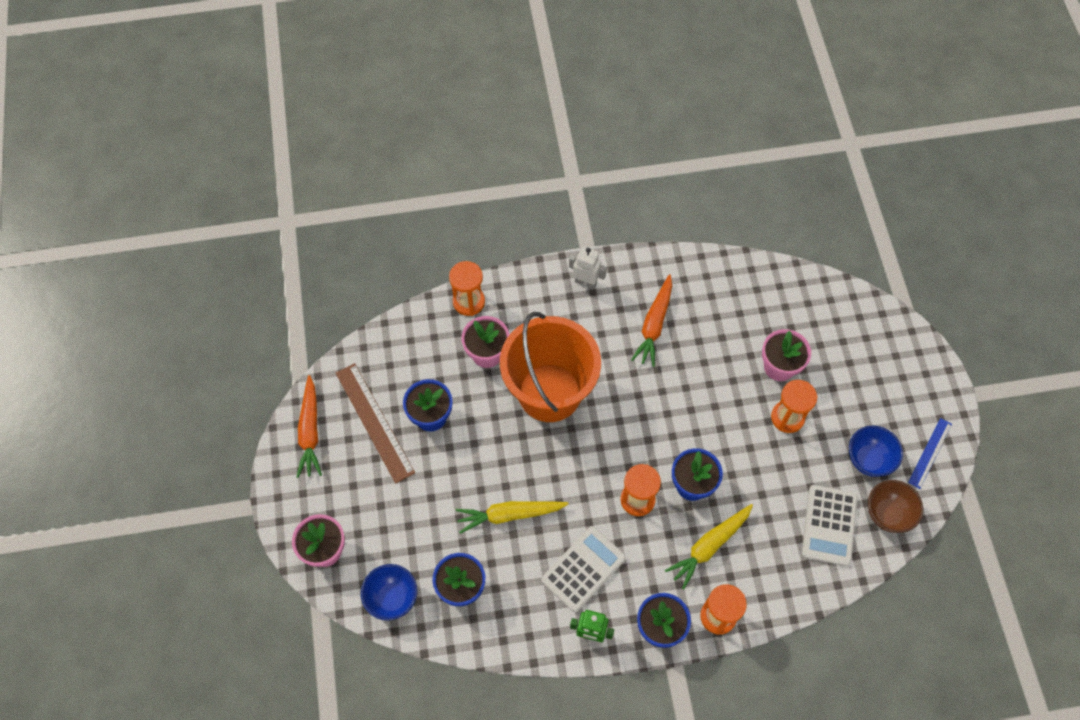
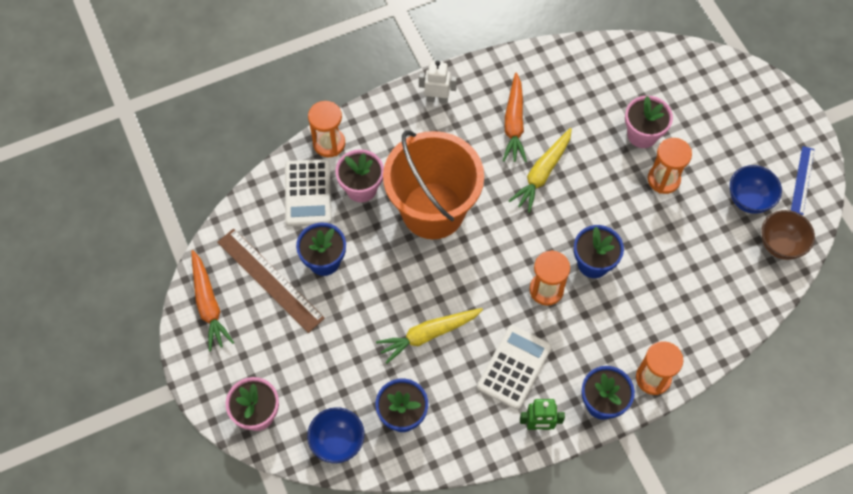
camera: 15 degrees left, 0 degrees up
(709, 546) = (626, 316): yellow carrot -> yellow carrot (542, 173)
(829, 525) = (730, 268): white calculator -> white calculator (308, 193)

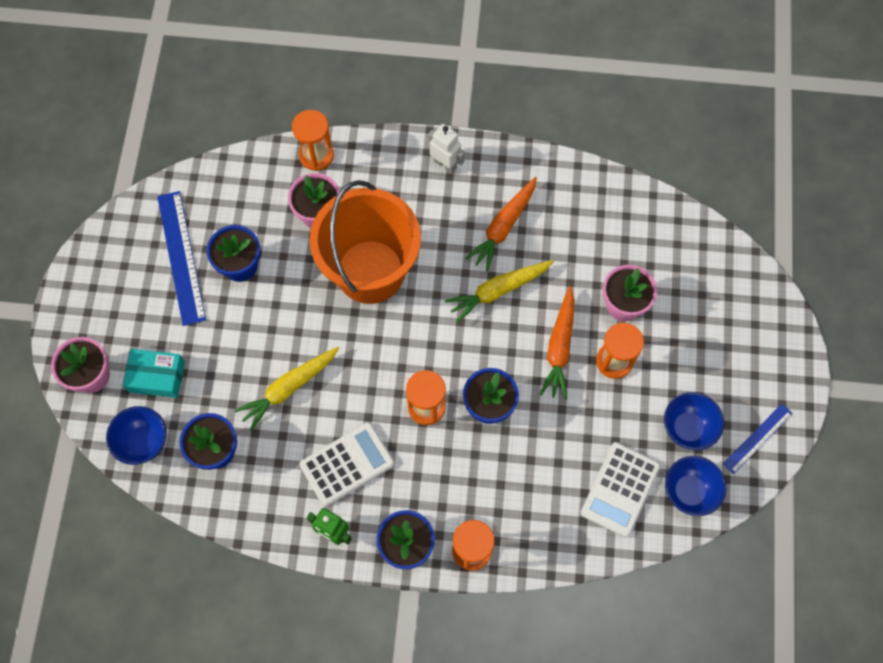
camera: 30 degrees right, 5 degrees up
(208, 304) = (114, 250): orange carrot -> orange carrot (559, 347)
(270, 280) = (181, 257): brown ruler -> blue ruler
(308, 193) = (267, 193): white calculator -> white calculator (620, 489)
(313, 384) = (157, 376): none -> turquoise box
(428, 335) = (289, 388): yellow carrot -> yellow carrot turned 45 degrees counterclockwise
(780, 245) = (689, 491): brown bowl -> blue bowl

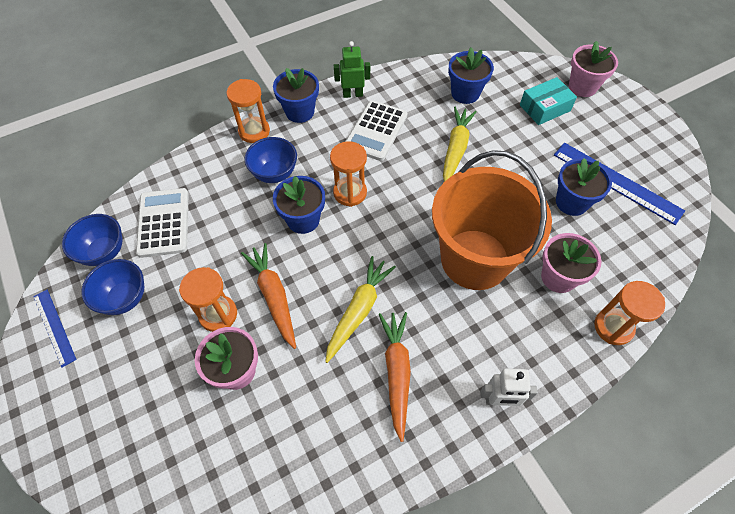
camera: 145 degrees right, 10 degrees down
(143, 442) = (512, 74): blue bowl -> blue bowl (274, 173)
(757, 438) = (54, 327): blue ruler -> blue ruler turned 45 degrees counterclockwise

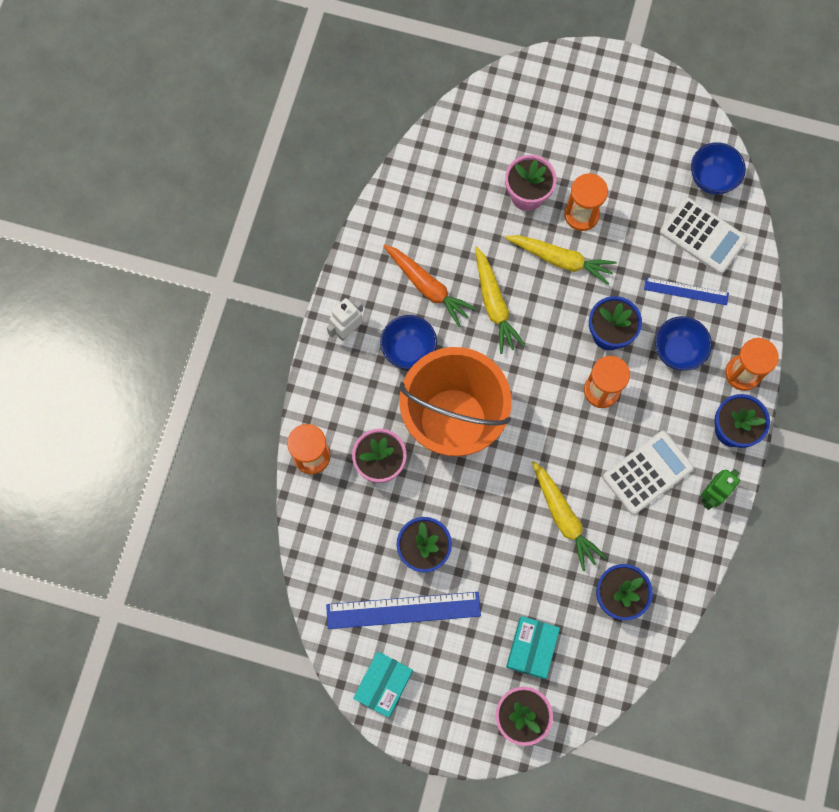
camera: 135 degrees right, 15 degrees up
(54, 327) = (671, 112): blue ruler -> blue ruler (686, 291)
(124, 298) = (654, 167): blue bowl -> blue bowl (409, 350)
(274, 296) = (560, 260): orange carrot -> yellow carrot
(376, 131) = (647, 472): white calculator -> white calculator turned 75 degrees clockwise
(664, 157) = (383, 684): none -> turquoise box

